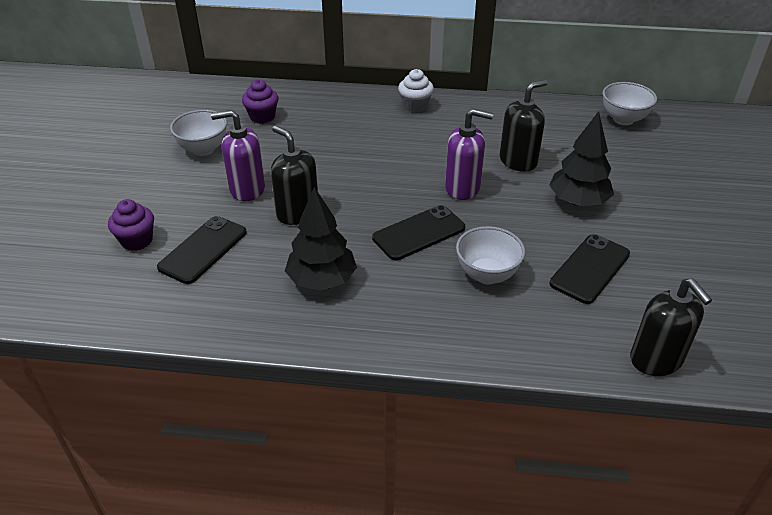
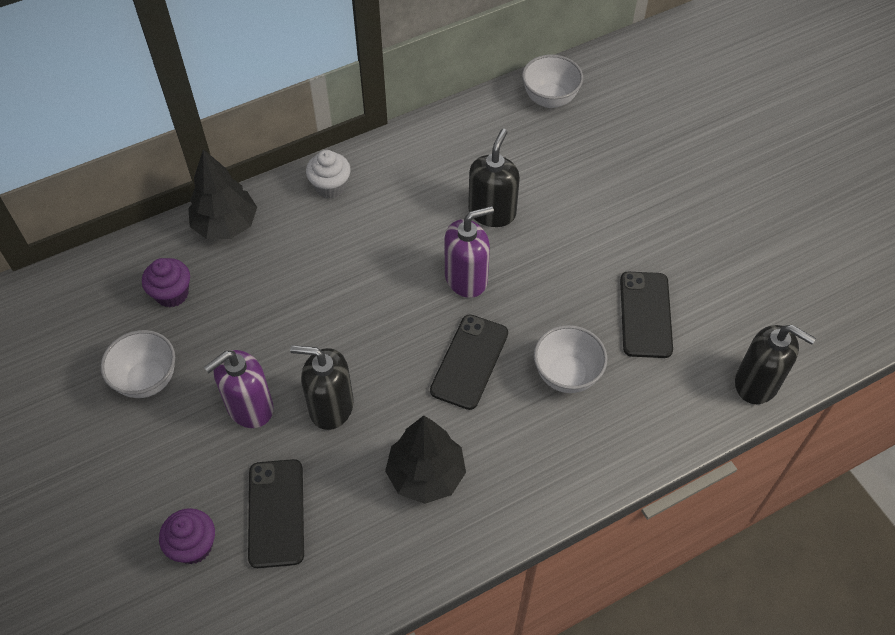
camera: 35 degrees left, 15 degrees up
(578, 201) = (582, 236): black tree -> black tree (226, 225)

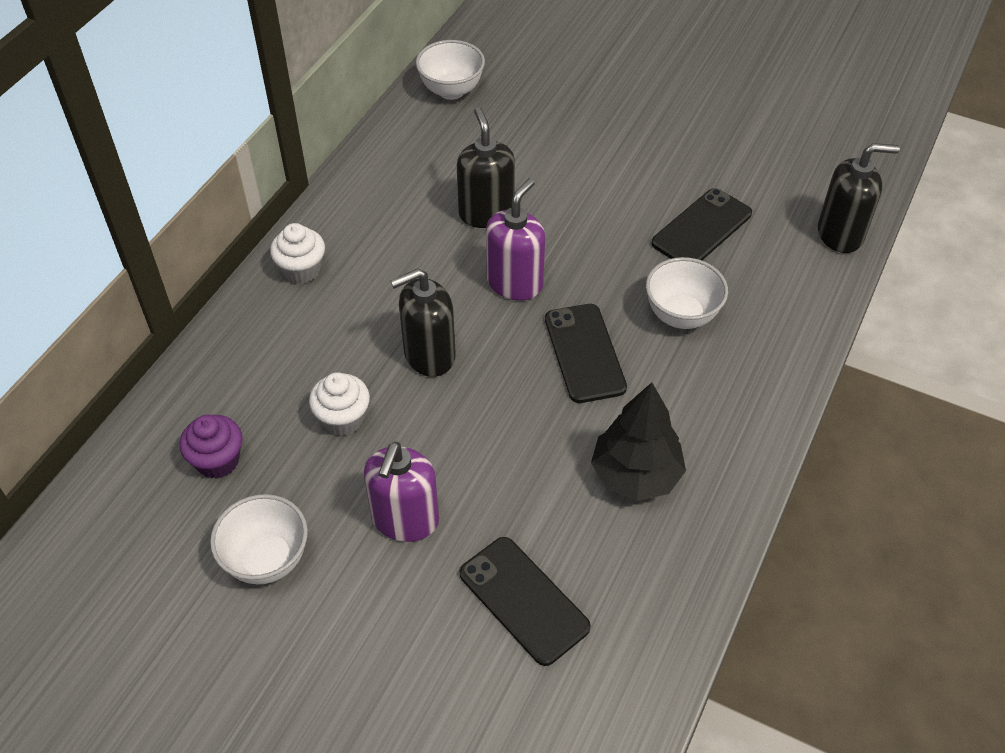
camera: 35 degrees left, 5 degrees down
(193, 546) = (467, 687): purple cupcake -> none
(226, 225) = (219, 363): black tree -> none
(269, 311) = (343, 419): none -> white cupcake
(331, 407) = (488, 470): black soap dispenser -> black soap dispenser (429, 355)
(645, 314) = (701, 228): black phone -> black phone turned 75 degrees clockwise

